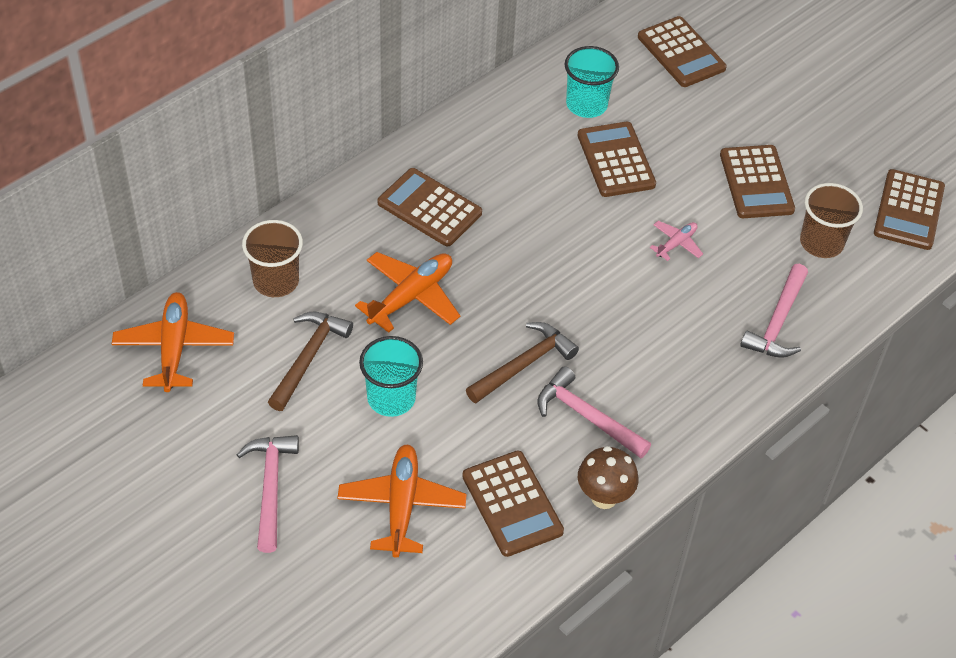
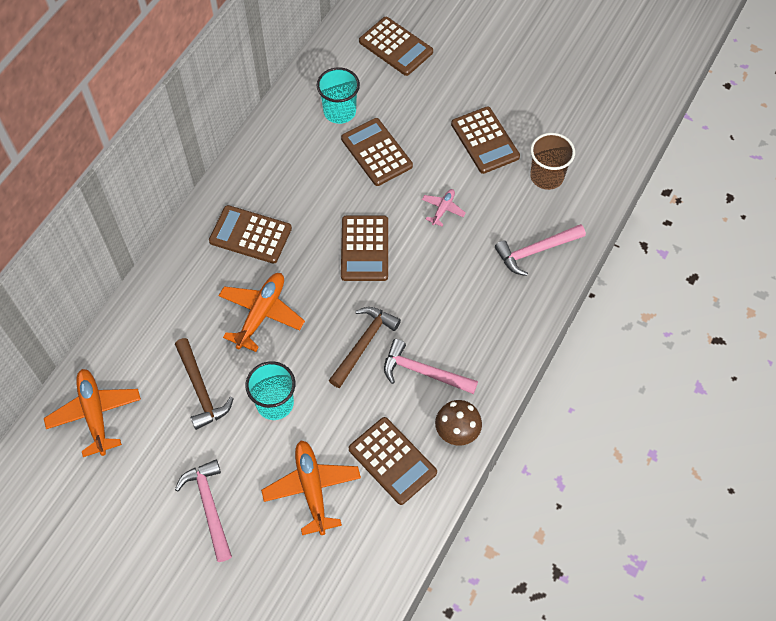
camera: 15 degrees left, 10 degrees up
(276, 281) = (154, 333): brown cup -> none
(308, 358) = (201, 389): brown hammer -> brown hammer turned 150 degrees clockwise
(778, 322) = (536, 251): pink hammer -> pink hammer turned 60 degrees clockwise
(908, 210) = (600, 131): brown calculator -> brown calculator (364, 248)

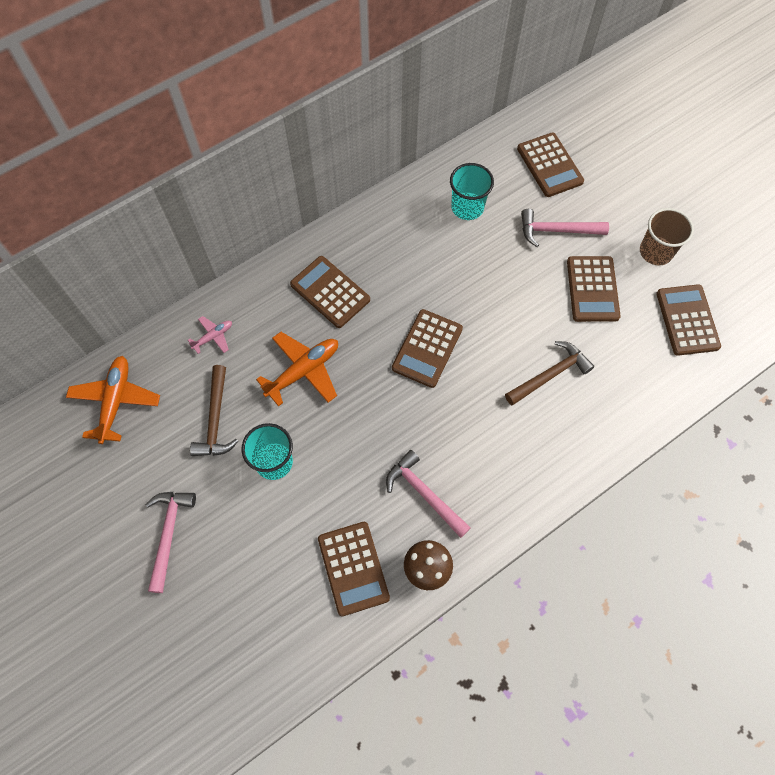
camera: 25 degrees right, 5 degrees up
(312, 489) = (267, 561): orange plane -> none
(363, 344) = (381, 441): brown hammer -> brown hammer (550, 374)
(376, 152) = (483, 260): brown calculator -> brown calculator (687, 320)
(443, 209) = (519, 340): pink plane -> pink plane (213, 337)
(536, 251) = (591, 420): pink hammer -> pink hammer (557, 231)
(547, 176) = (637, 349): brown cup -> brown cup (655, 252)

